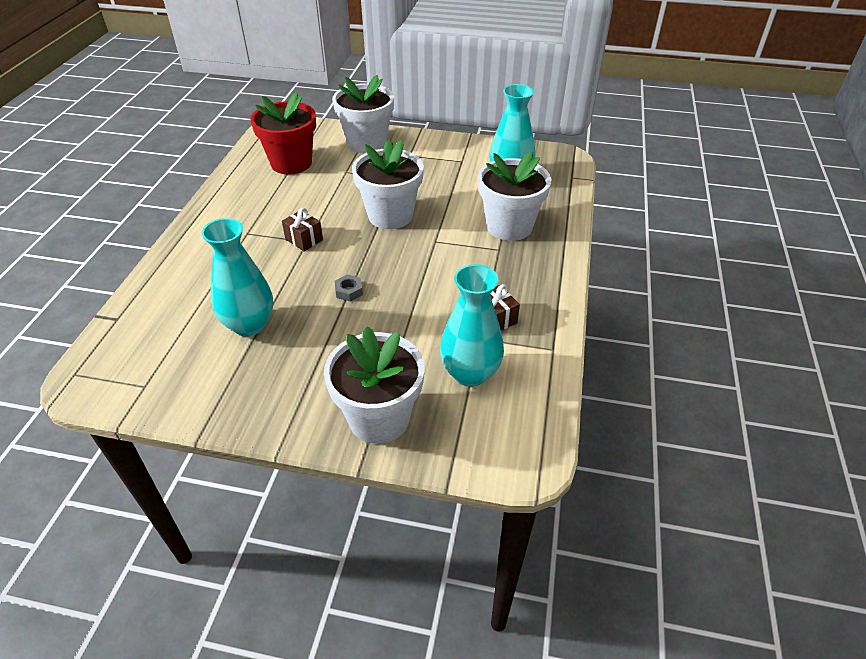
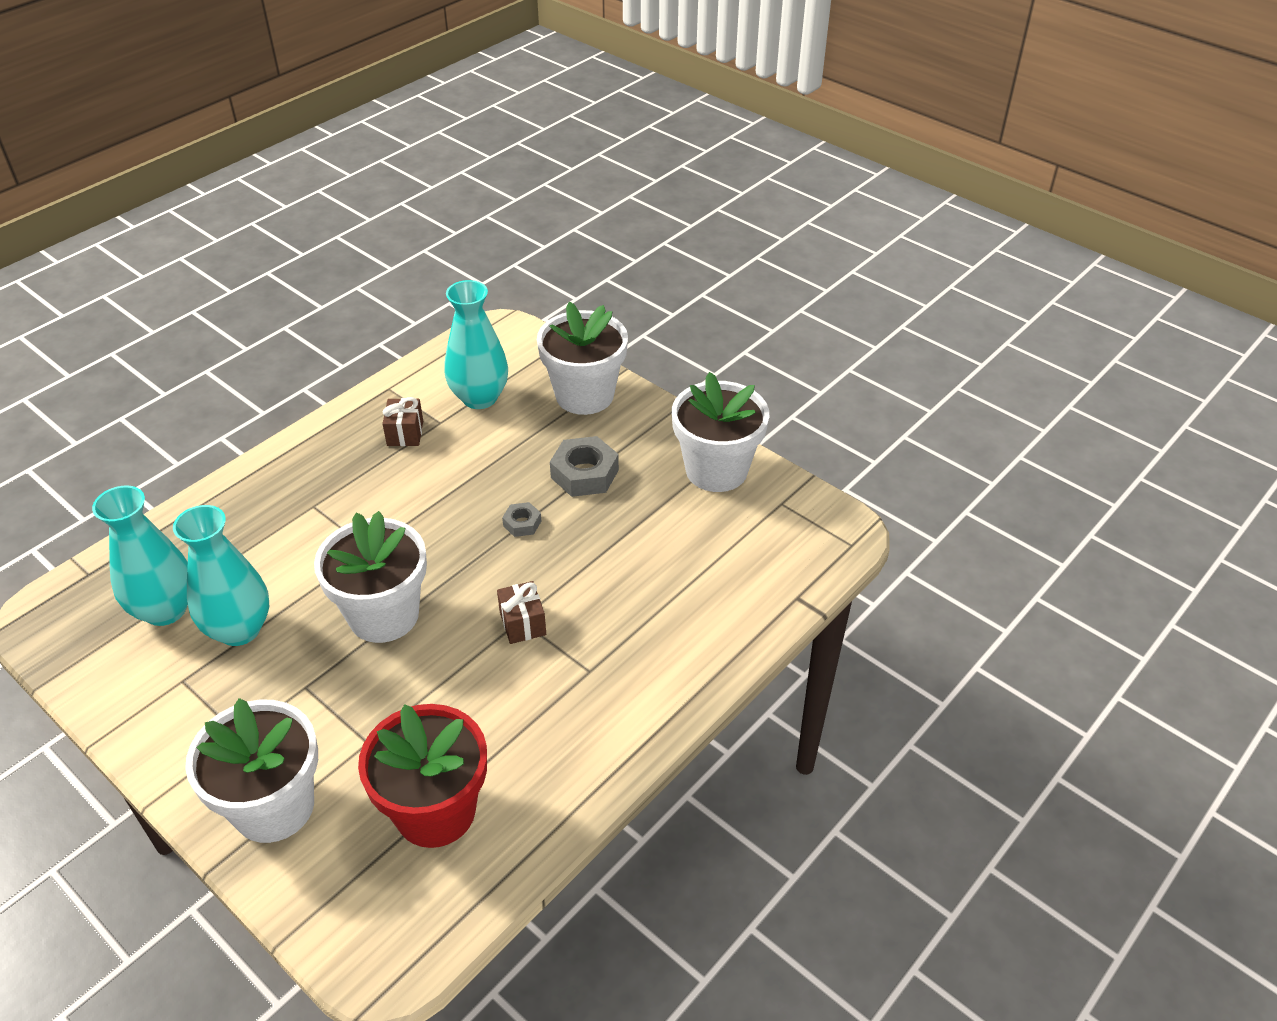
camera: 150 degrees left, 0 degrees up
(249, 325) = (652, 527): turquoise vase -> turquoise vase (239, 629)
(328, 344) = (584, 474): none -> grey nut
(509, 226) = (265, 531): white flower pot -> white flower pot (716, 470)

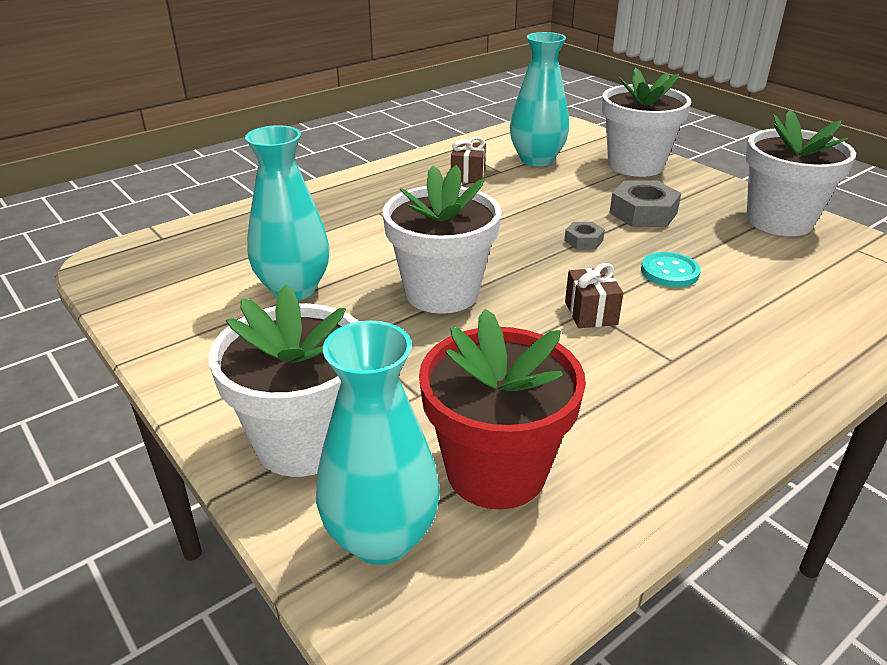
camera: 10 degrees right, 10 degrees down
(165, 609) = (225, 268): turquoise vase -> turquoise vase (381, 538)
(601, 558) = (669, 272): none -> turquoise button

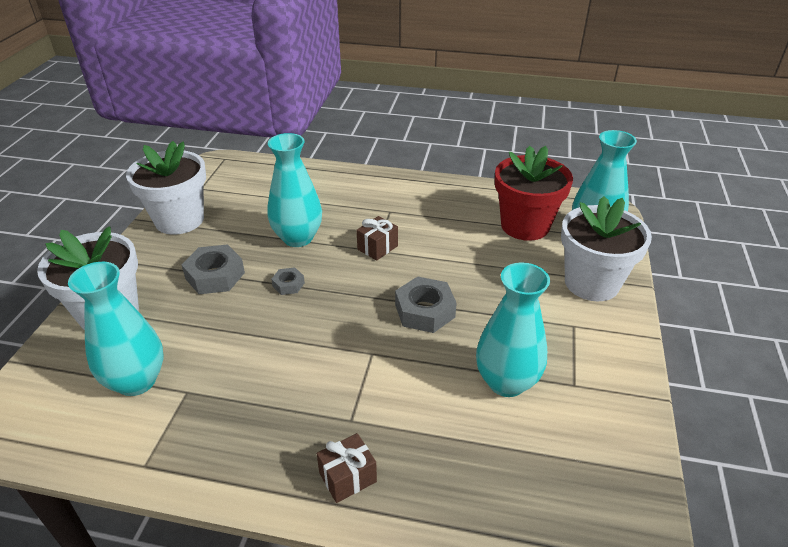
camera: 130 degrees left, 5 degrees up
(442, 293) = (424, 311): white flower pot -> grey nut
(468, 175) = (215, 409): brown gift -> brown gift (347, 477)
(669, 272) = (298, 238): turquoise button -> turquoise vase

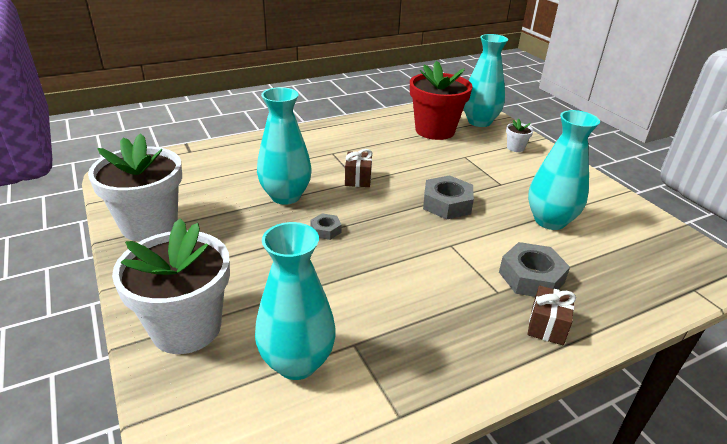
camera: 40 degrees left, 5 degrees down
(215, 276) = (251, 251): grey nut -> grey nut (531, 277)
(591, 283) = (515, 148): white flower pot -> white flower pot, size x0.42

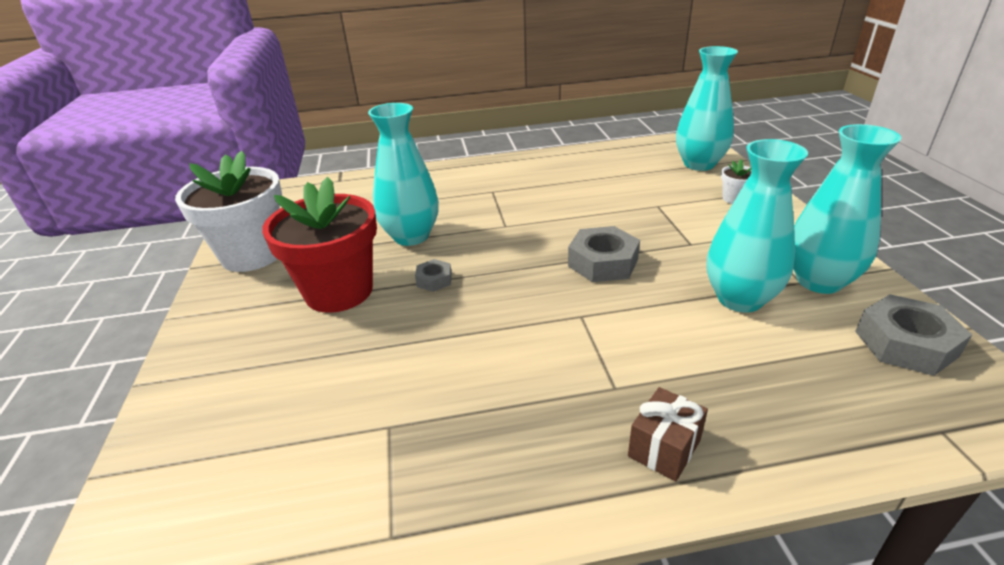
camera: 20 degrees right, 0 degrees up
(186, 328) = (218, 374): white flower pot -> none
(297, 362) = (309, 437): turquoise vase -> turquoise vase (819, 281)
(358, 179) = (506, 223): brown gift -> none
(435, 130) = (633, 172): red flower pot -> red flower pot (339, 291)
(531, 277) = (674, 374): grey nut -> grey nut (905, 343)

